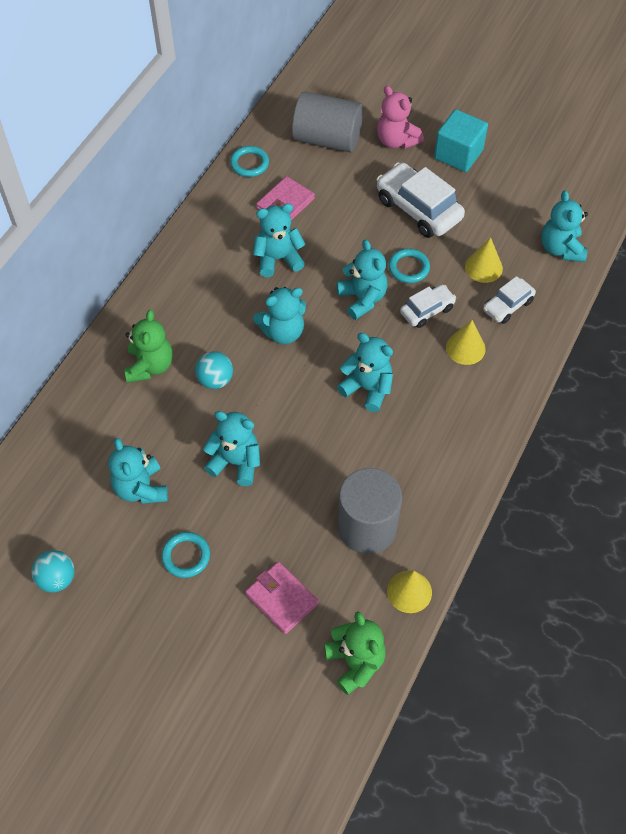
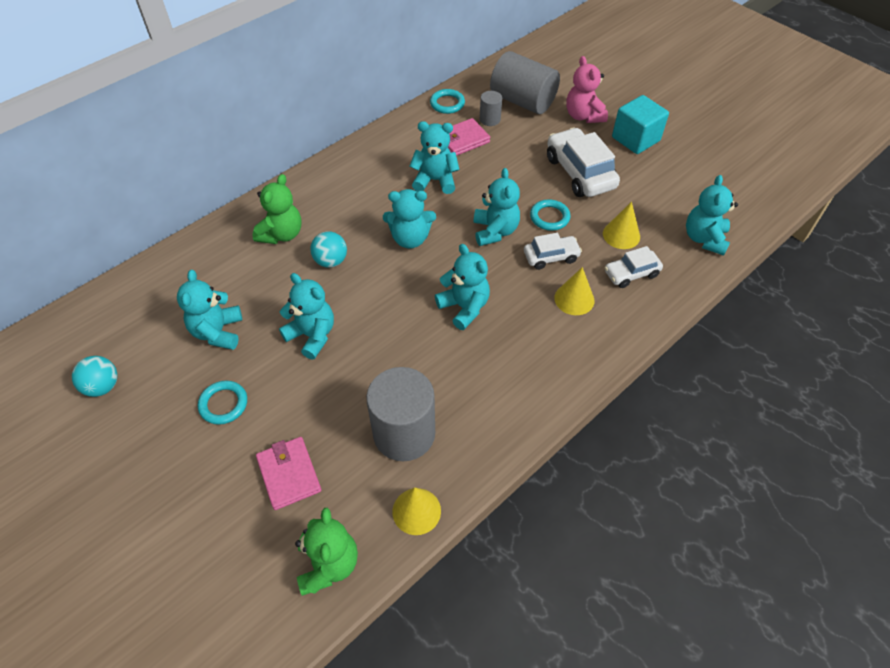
camera: 20 degrees right, 5 degrees down
(302, 171) = (490, 119): none -> grey cylinder

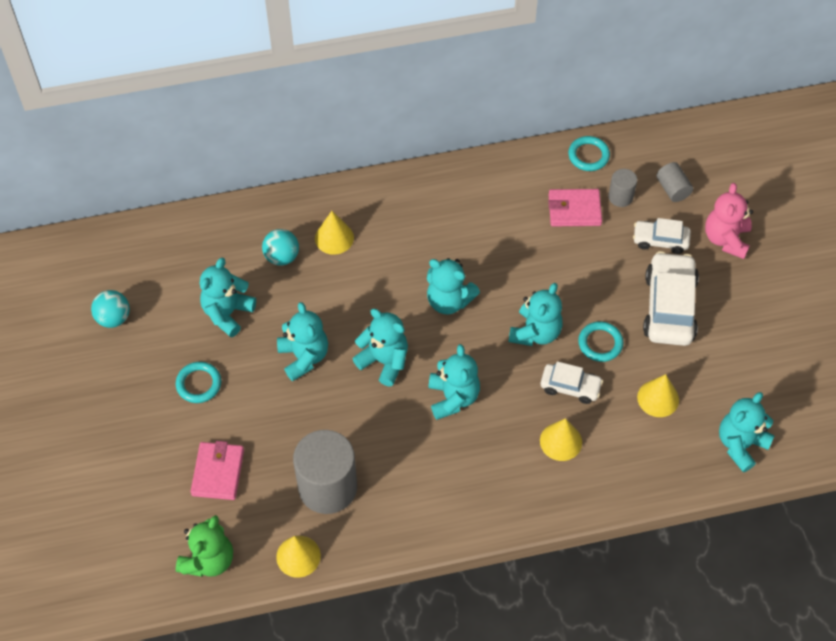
camera: 30 degrees right, 5 degrees up
(282, 234) = (334, 238): green teddy bear -> yellow cone
(331, 261) = (362, 289): turquoise ball -> turquoise ball (282, 257)
(435, 180) = (514, 246): turquoise teddy bear -> turquoise teddy bear (384, 361)
(522, 101) = (672, 189): grey cylinder -> grey cylinder, size x0.48
(631, 274) = (636, 444): white car -> white car (660, 240)
(635, 139) = (761, 295): turquoise cube -> none

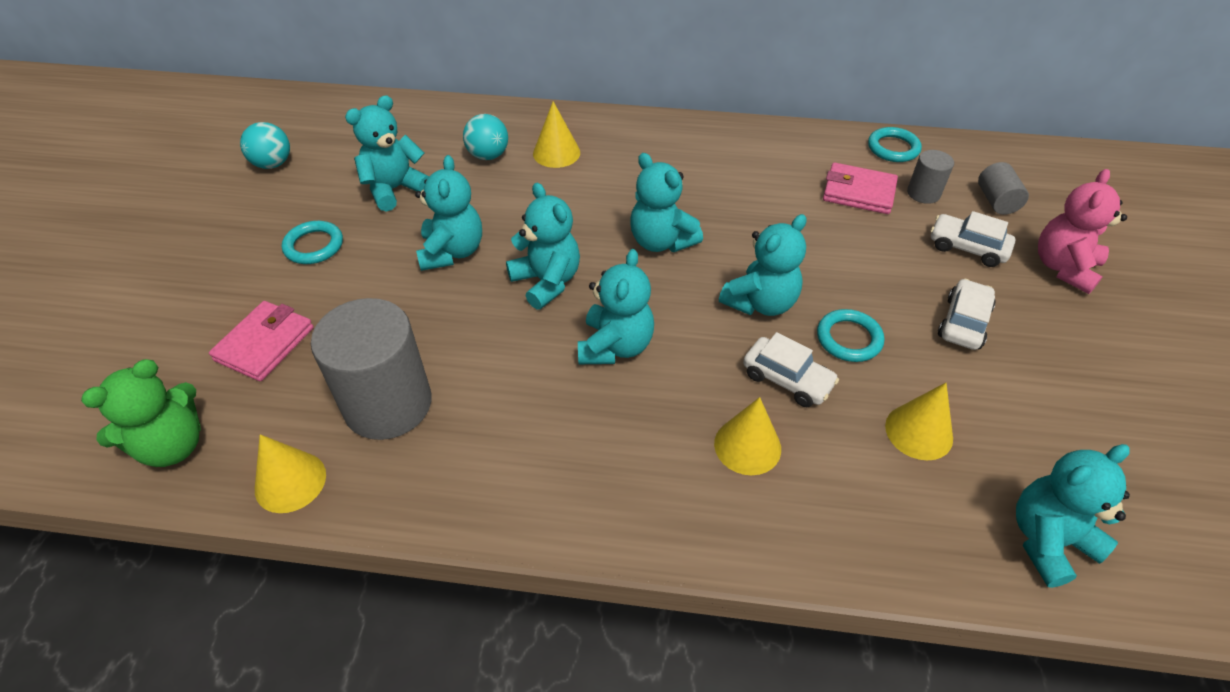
camera: 20 degrees right, 10 degrees down
(669, 307) = (963, 323): white car -> white car, size x0.57

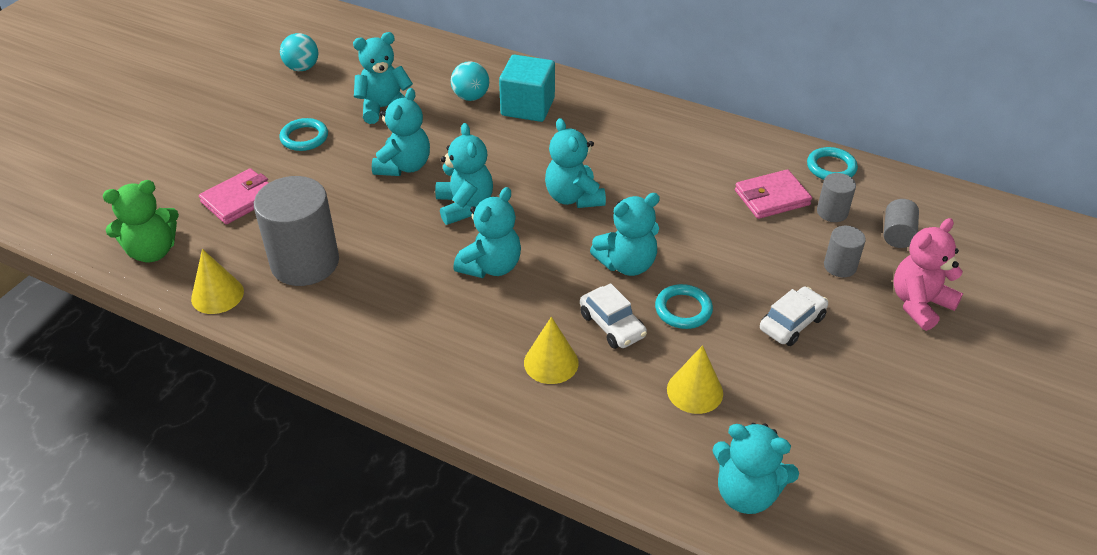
camera: 20 degrees right, 5 degrees down
(556, 153) = (527, 107): yellow cone -> turquoise cube
(858, 192) = (772, 198): pink wallet -> pink wallet turned 60 degrees counterclockwise
(967, 248) = (840, 266): white car -> grey cylinder
(1048, 540) = (746, 493): turquoise teddy bear -> turquoise teddy bear turned 150 degrees counterclockwise

